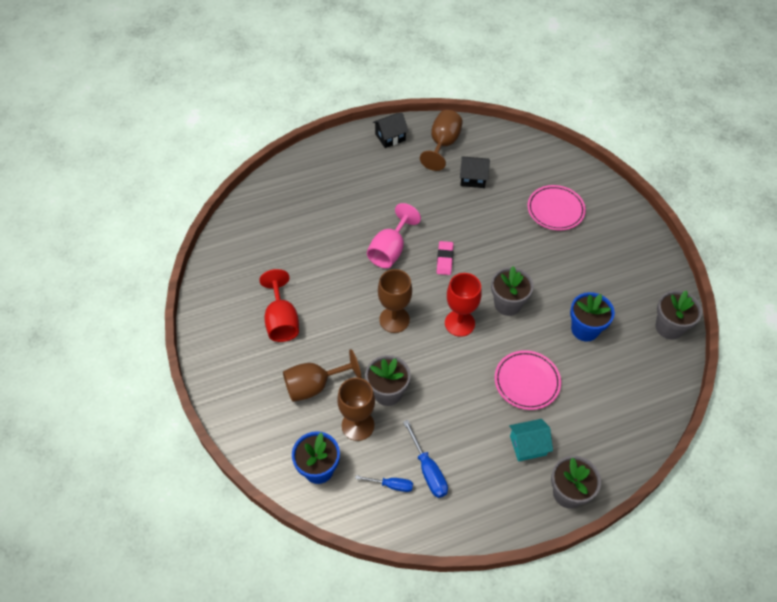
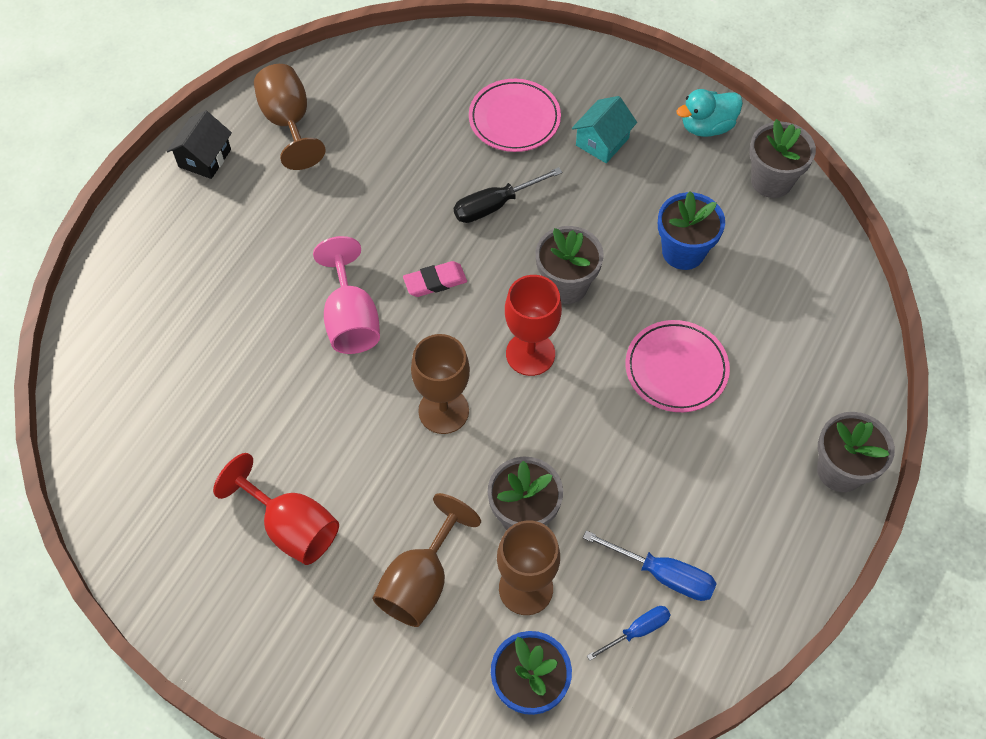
camera: 40 degrees left, 5 degrees up
(444, 259) = (435, 281): pink eraser -> pink eraser turned 75 degrees counterclockwise
(473, 178) = (372, 144): black house -> none
(507, 244) = (495, 205): none -> black screwdriver
(528, 445) = (747, 448): turquoise house -> turquoise house (602, 142)
(658, 277) = (707, 127): none -> turquoise duck

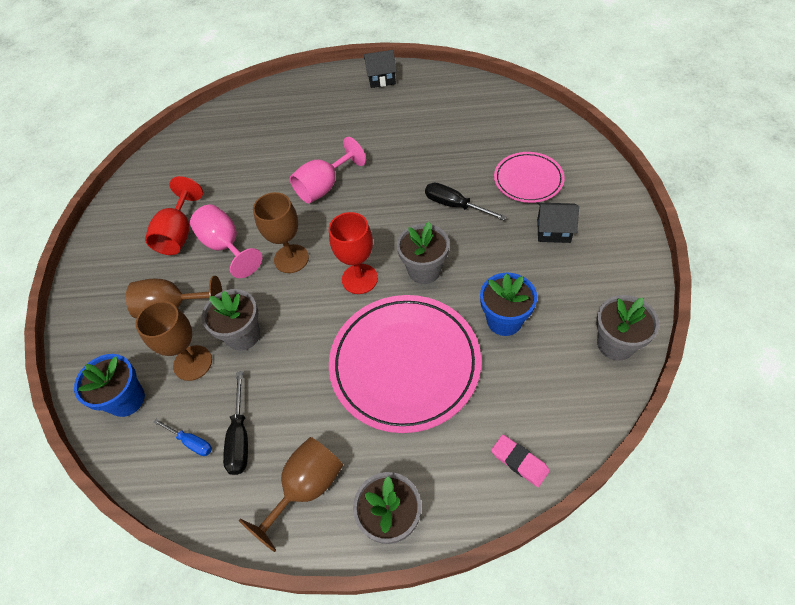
camera: 65 degrees right, 5 degrees down
(288, 122) = (432, 93): brown goblet -> brown goblet (306, 488)
(362, 477) = (226, 246): none -> pink goblet
(435, 281) = (377, 208): pink eraser -> pink eraser (519, 461)
(602, 142) = (553, 230): turquoise house -> black house
(663, 574) = (240, 437): blue screwdriver -> black screwdriver
(676, 369) = (405, 364): pink plate -> pink plate, size x1.81
(707, 127) = (624, 280): turquoise duck -> none

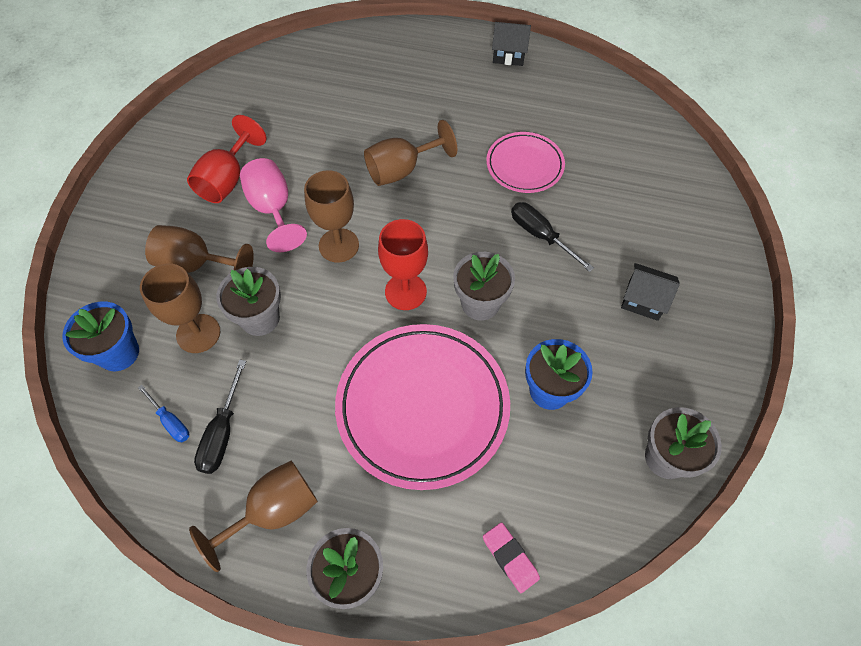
camera: 10 degrees right, 5 degrees up
(324, 187) = (402, 170): pink goblet -> brown goblet
(528, 180) = (635, 229): pink plate -> pink plate (524, 165)

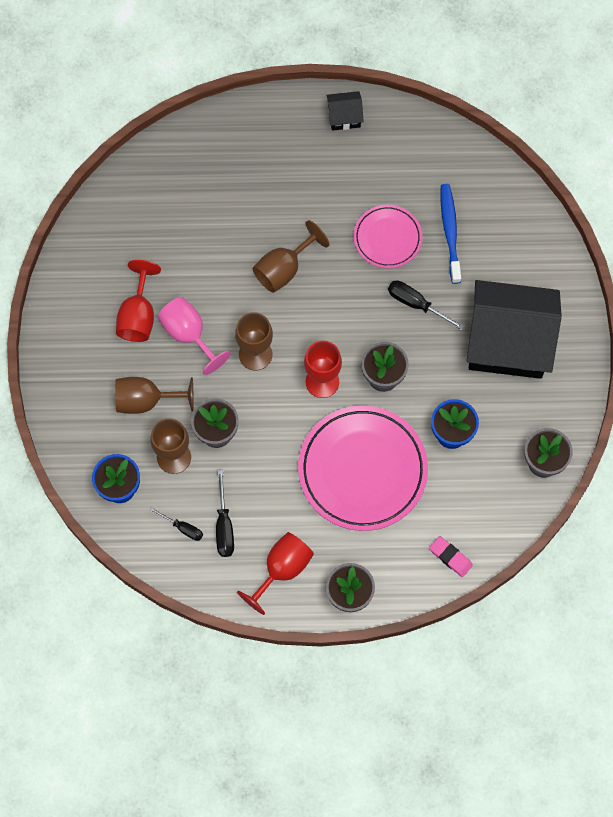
camera: 15 degrees left, 10 degrees up
(170, 421) = (183, 528): blue screwdriver -> black screwdriver
(273, 511) = (282, 569): brown goblet -> red goblet
(596, 174) = (450, 232): none -> blue toothbrush
(643, 300) = (508, 342): black house -> black house, size x2.43

